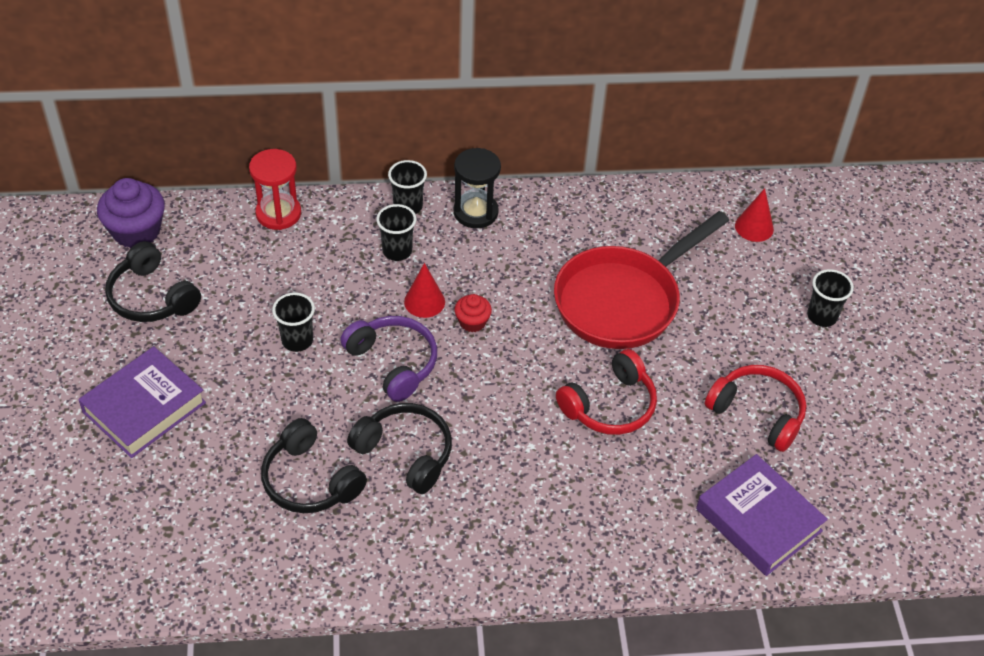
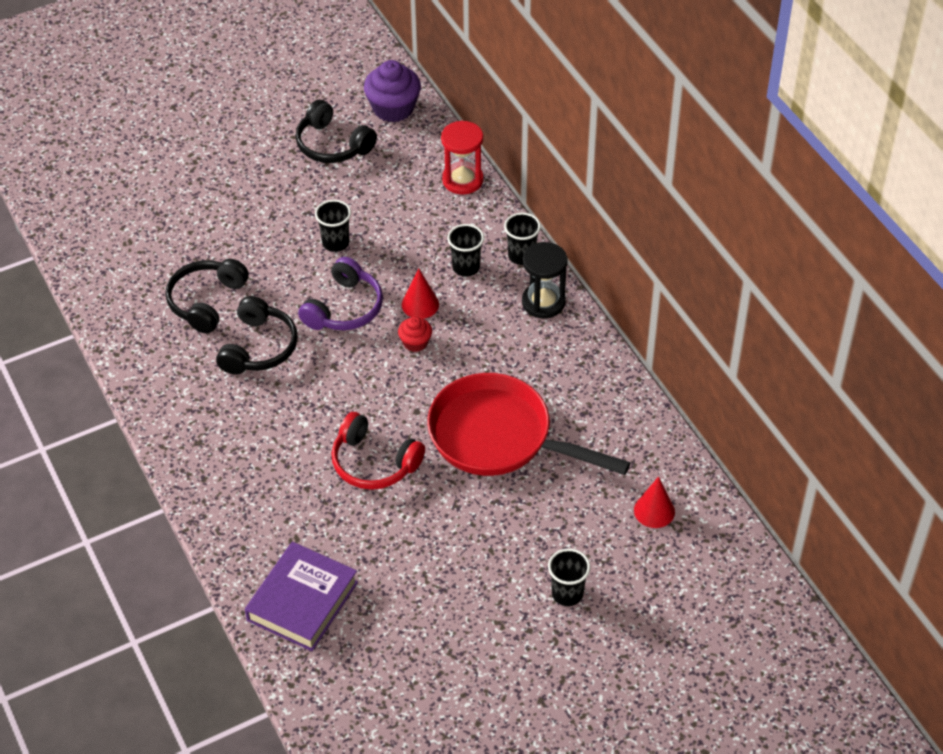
camera: 70 degrees right, 0 degrees up
(144, 407) = (227, 185): purple book -> none
(152, 297) = (332, 145): black headphones -> black headphones turned 75 degrees counterclockwise
(757, 413) = (420, 571): red headphones -> none

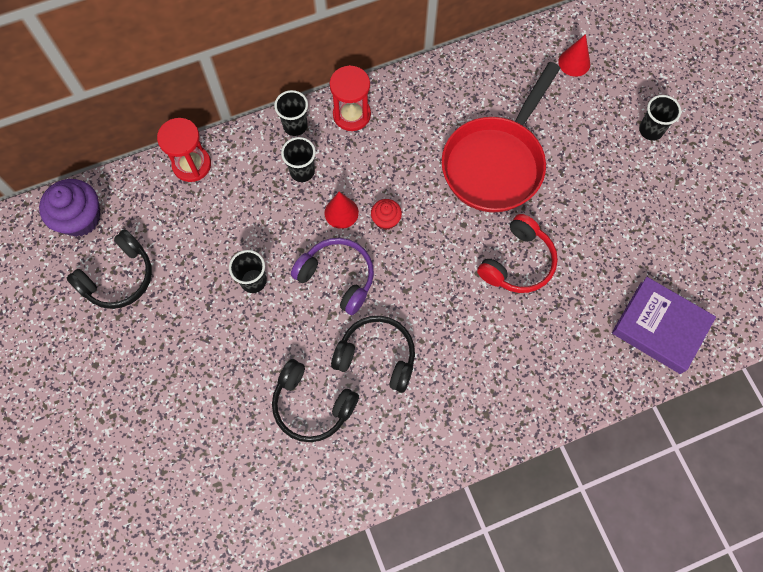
camera: 85 degrees left, 20 degrees up
(543, 302) = (351, 115): black hourglass -> red hourglass

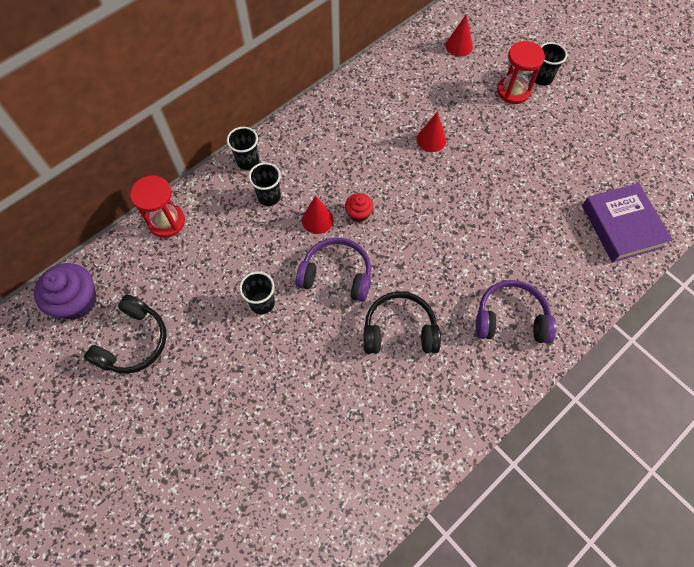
camera: 20 degrees left, 5 degrees down
(312, 405) = (359, 394): black headphones -> none
(351, 115) = (293, 138): red hourglass -> red hourglass (513, 91)
(495, 384) = (511, 318): none -> purple headphones
(496, 163) = (431, 139): red pan -> red cone
(518, 262) = (484, 212): red headphones -> none
(660, 327) = (622, 226): purple book -> purple book turned 60 degrees clockwise

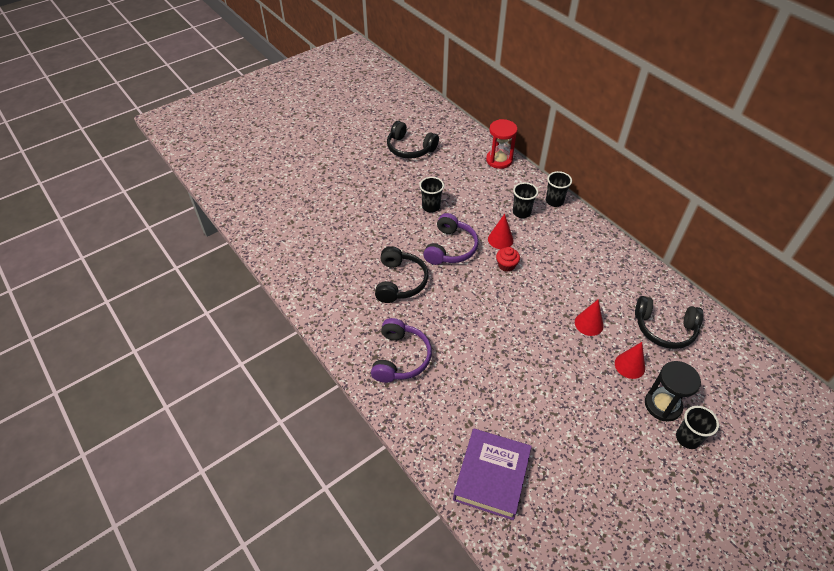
camera: 95 degrees right, 15 degrees down
(76, 301) = (441, 124): purple cupcake -> none
(426, 79) = (664, 328): none -> black headphones
(459, 46) = (719, 363): red cone -> red cone (629, 365)
(513, 91) = (662, 405): red hourglass -> black hourglass
(622, 226) = (491, 476): purple book -> purple book turned 60 degrees counterclockwise

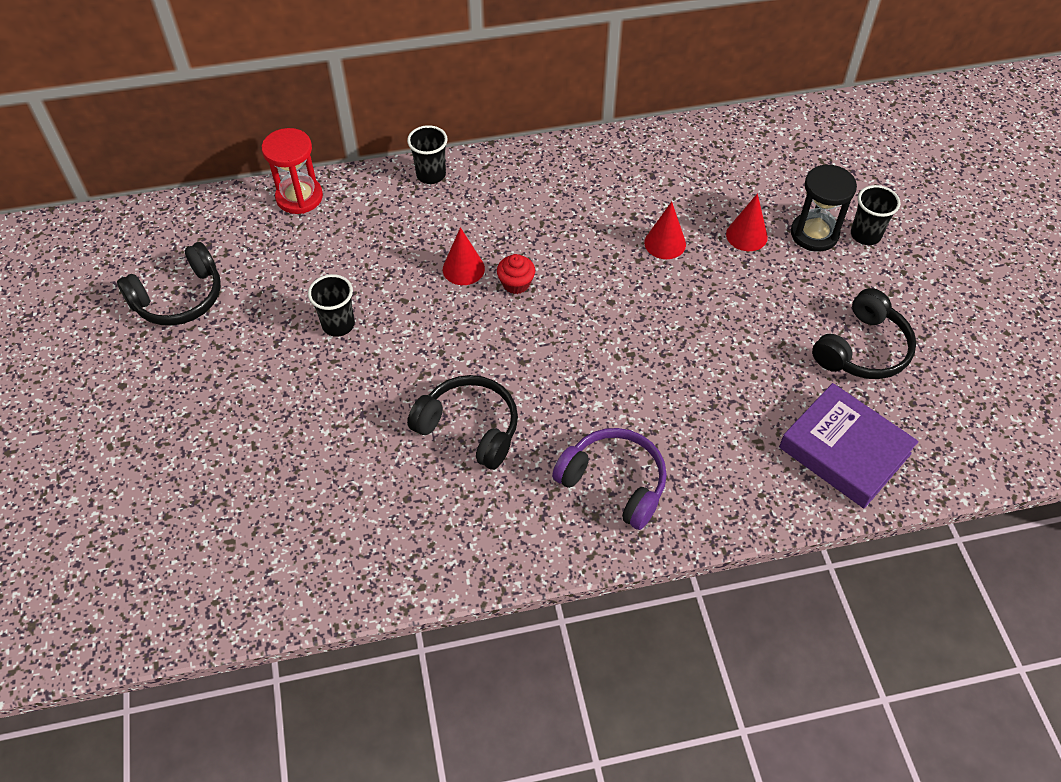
camera: 65 degrees left, 5 degrees up
(450, 248) = (441, 335): purple headphones -> none
(521, 212) = (427, 221): black cup -> none
(664, 328) = (709, 175): black headphones -> black headphones (862, 349)

